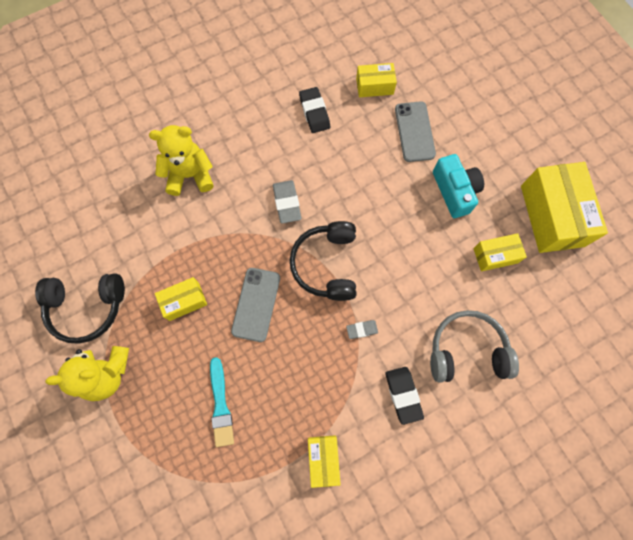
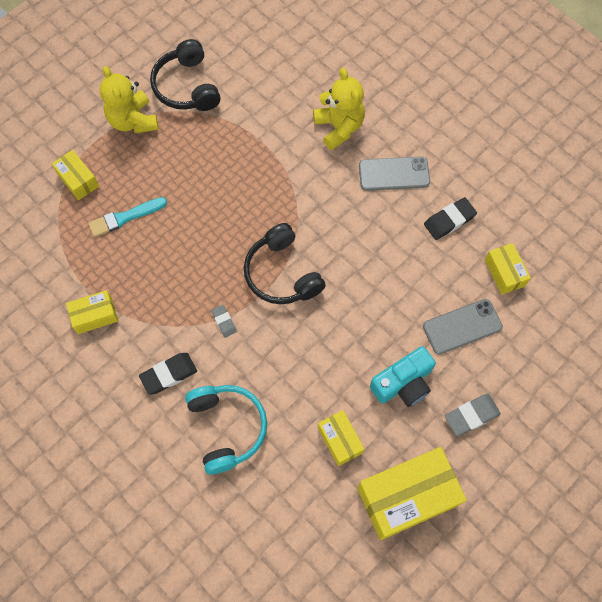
camera: 75 degrees right, 5 degrees down
(184, 301) = (212, 160): yellow box -> yellow box (78, 180)
(256, 304) = (225, 221): grey phone -> grey phone (394, 174)
(287, 203) = (336, 221): grey eraser -> grey eraser (471, 415)
(326, 264) = (282, 273): black headphones -> black headphones turned 105 degrees counterclockwise
(466, 351) = (227, 428): grey headphones -> turquoise headphones

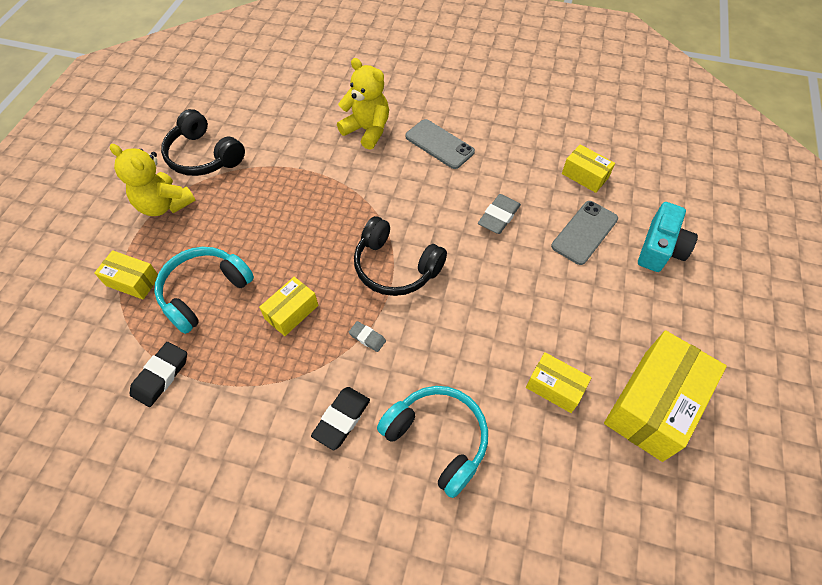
camera: 30 degrees left, 10 degrees down
(95, 316) = (224, 402): yellow box -> yellow box (291, 312)
(125, 217) = (204, 292): turquoise brush -> turquoise headphones
(394, 174) = (439, 144): grey phone -> grey phone turned 75 degrees clockwise
(403, 383) = (572, 304): turquoise camera -> turquoise camera (660, 248)
(449, 220) = (511, 158): black eraser -> black eraser (161, 376)
(471, 415) = (650, 300): grey eraser -> grey eraser (498, 216)

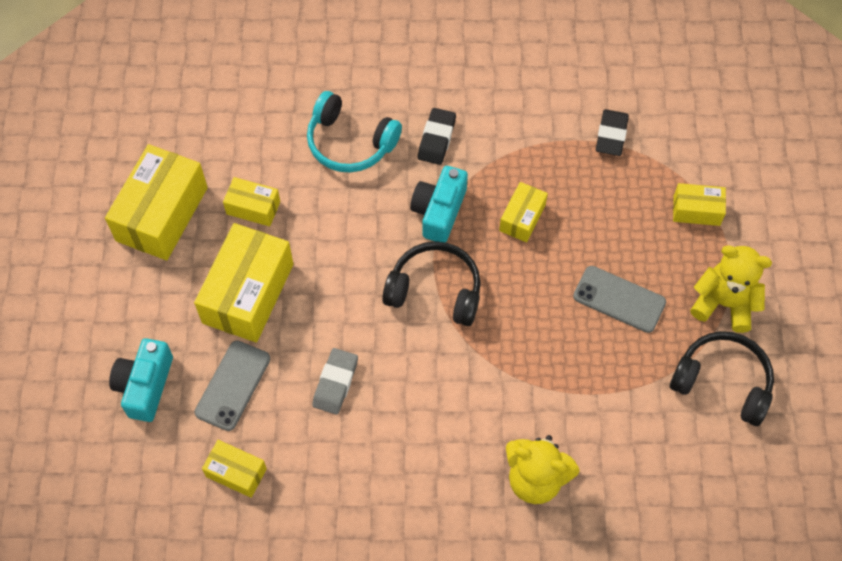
camera: 165 degrees right, 5 degrees up
(204, 292) = (618, 217): turquoise headphones -> none
(367, 338) = (439, 211): grey eraser -> turquoise camera
(439, 144) = (433, 478): grey phone -> grey phone (619, 299)
(566, 303) = (248, 293): none -> yellow box

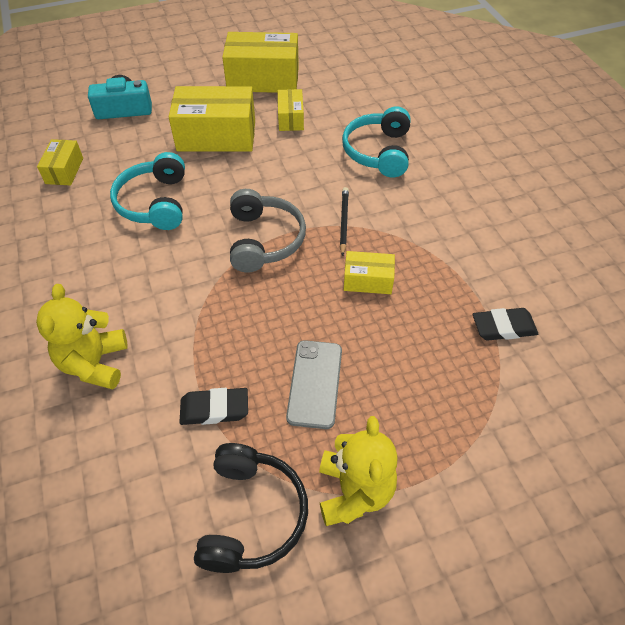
camera: 70 degrees right, 10 degrees down
(232, 385) = (136, 149): grey phone -> none
(335, 383) = (155, 203): grey eraser -> turquoise headphones
(435, 290) = (264, 240): black headphones -> grey headphones
(437, 139) = (415, 201): black eraser -> black eraser (214, 409)
(439, 211) = (344, 221): turquoise camera -> black pencil
(696, 210) = (460, 431): yellow box -> none

